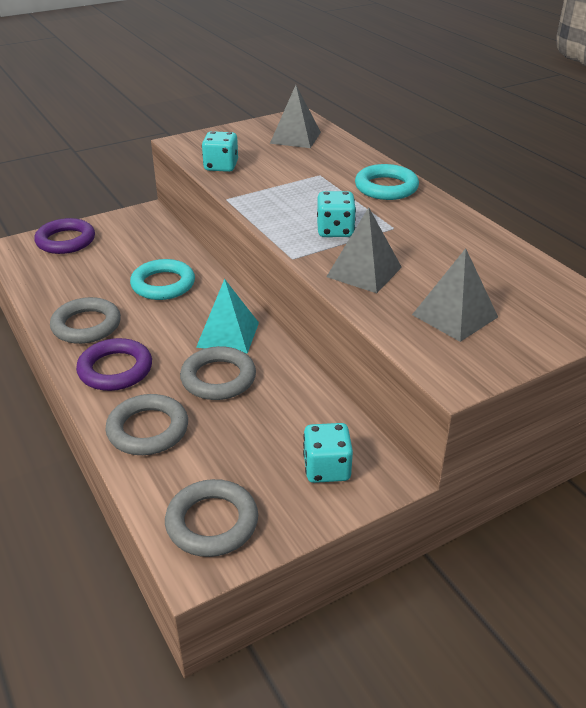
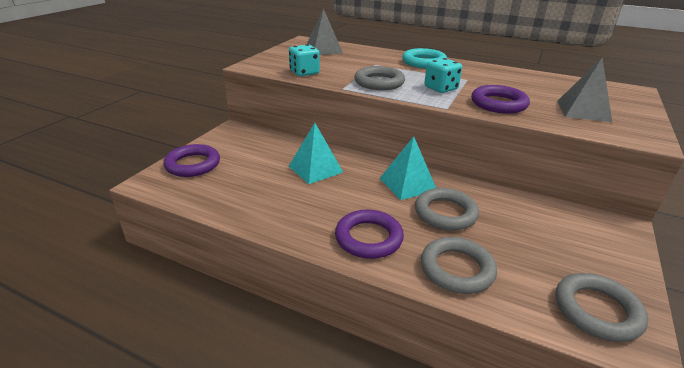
camera: 35 degrees left, 5 degrees down
(86, 325) = (299, 216): grey ring -> grey ring (379, 82)
(163, 284) = (315, 169): turquoise ring -> turquoise pyramid
(326, 468) = (591, 238): turquoise dice -> none
(364, 272) = (498, 104): grey pyramid -> purple ring

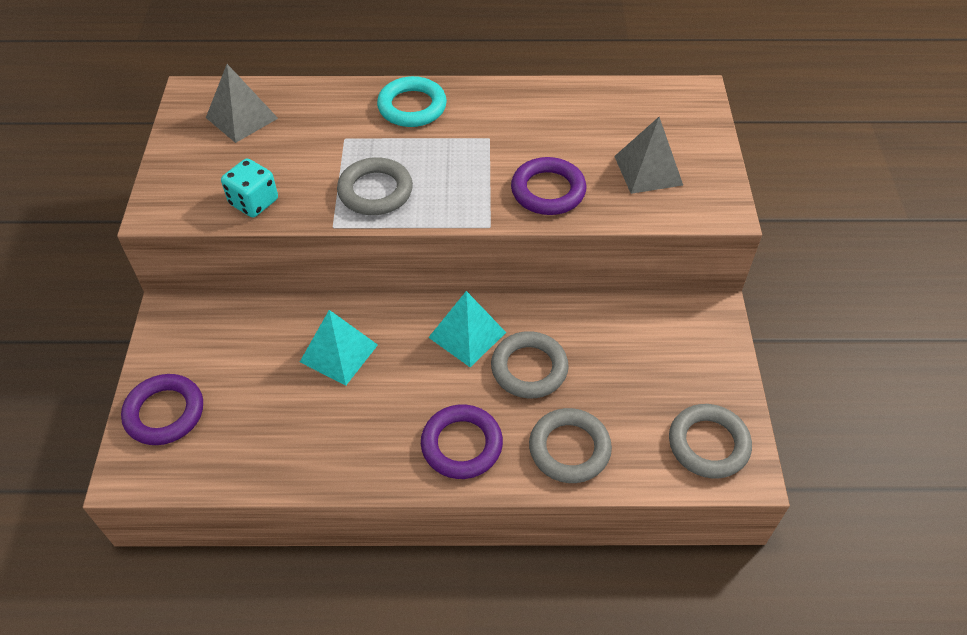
camera: 25 degrees left, 20 degrees up
(441, 88) = (464, 177): turquoise dice -> none

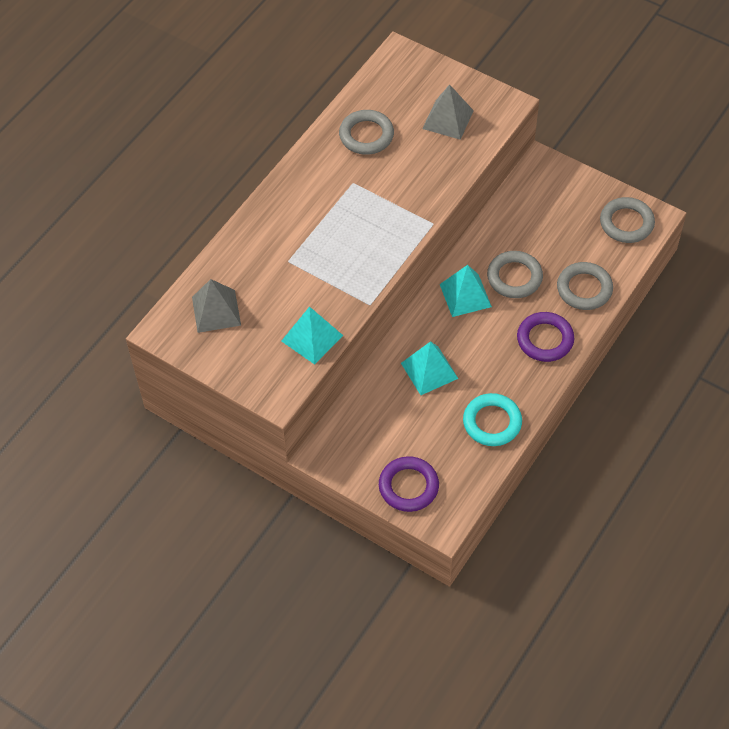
camera: 55 degrees left, 5 degrees up
(254, 202) = (312, 338): turquoise dice -> turquoise pyramid
(375, 191) = (354, 267): grey ring -> grey ring (366, 135)
(412, 107) = (287, 208): turquoise ring -> turquoise ring (492, 422)
(548, 191) = (426, 178): purple ring -> none

